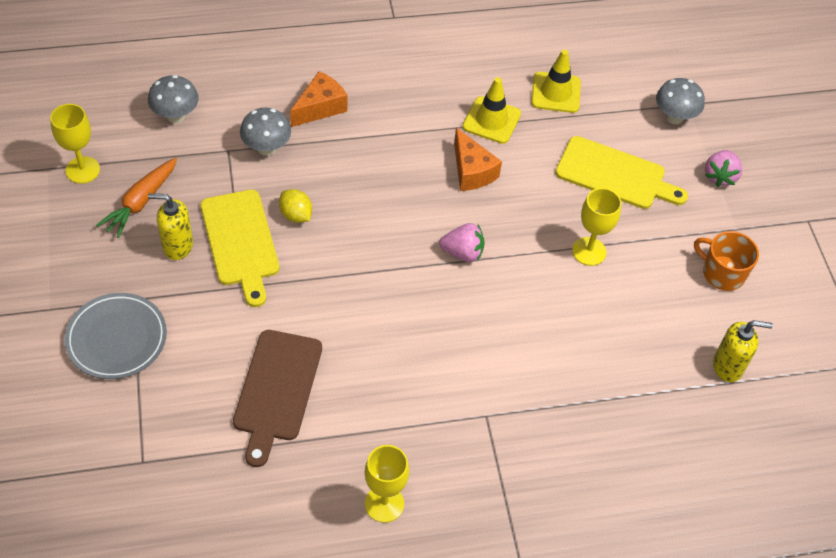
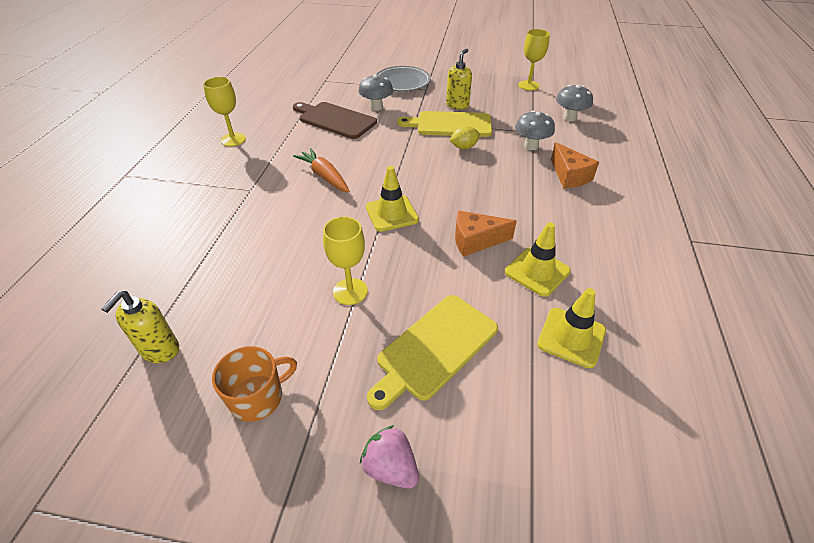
camera: 115 degrees right, 10 degrees down
(140, 202) = (496, 98): orange carrot -> orange carrot (324, 176)
(462, 252) = (391, 213): pink strawberry -> yellow traffic cone
(674, 117) = (509, 456): grey mushroom -> grey mushroom (376, 107)

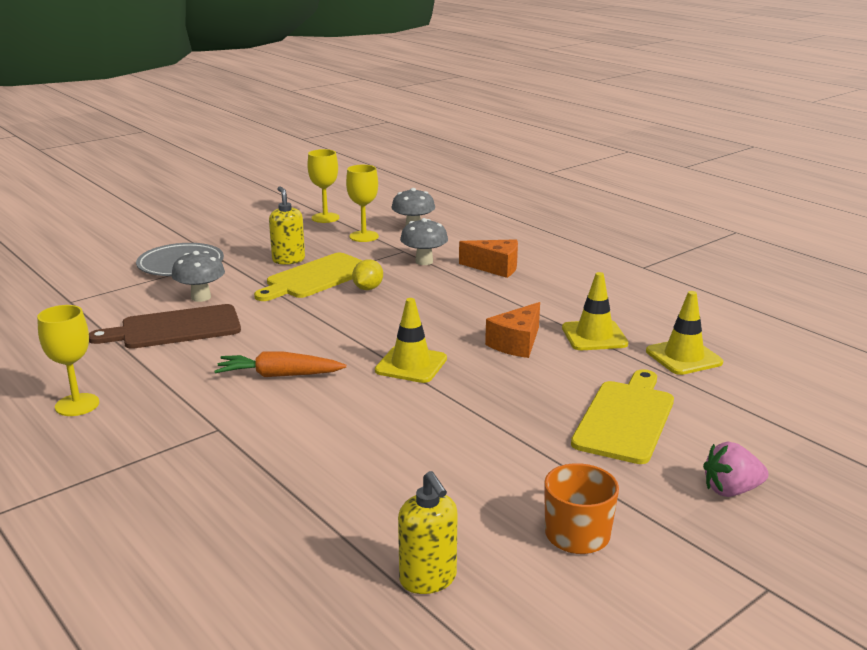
camera: 50 degrees left, 20 degrees down
(350, 291) = (495, 431): yellow goblet -> yellow goblet (364, 236)
(434, 349) = (625, 418): yellow cutting board -> yellow cutting board turned 150 degrees counterclockwise

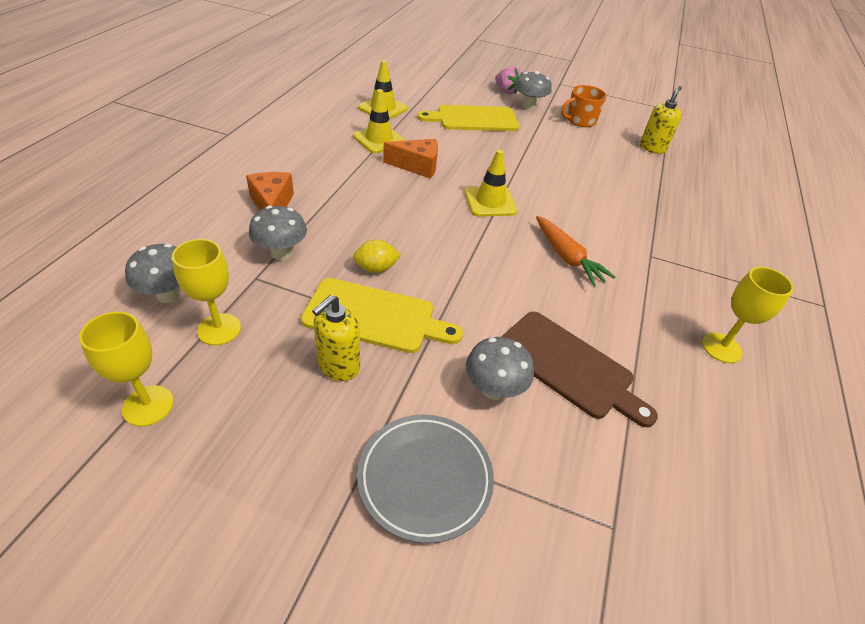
camera: 125 degrees left, 20 degrees up
(657, 493) = (529, 106): none -> grey mushroom

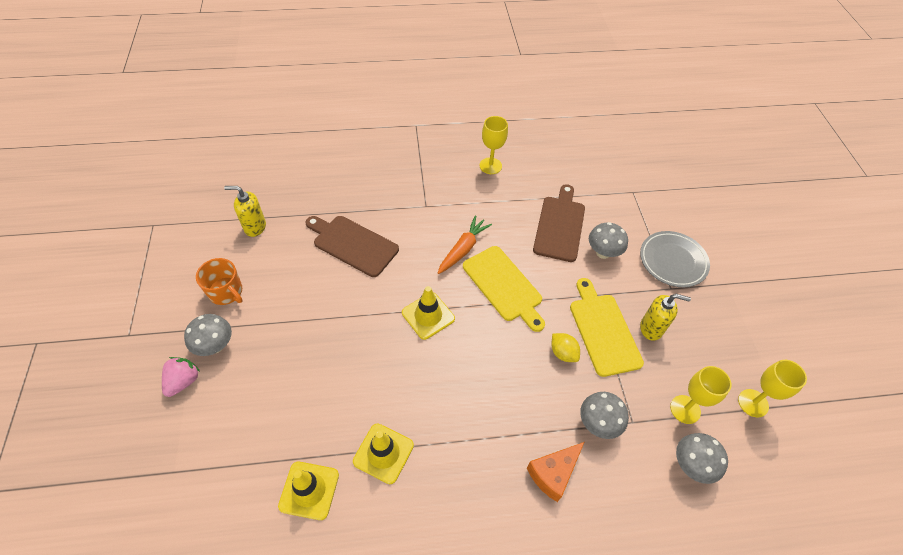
camera: 115 degrees left, 10 degrees up
(417, 166) = (411, 393): orange cheese -> none
(473, 119) = (280, 386): yellow cutting board -> yellow cutting board (504, 286)
(608, 189) = (353, 244): none -> brown cutting board

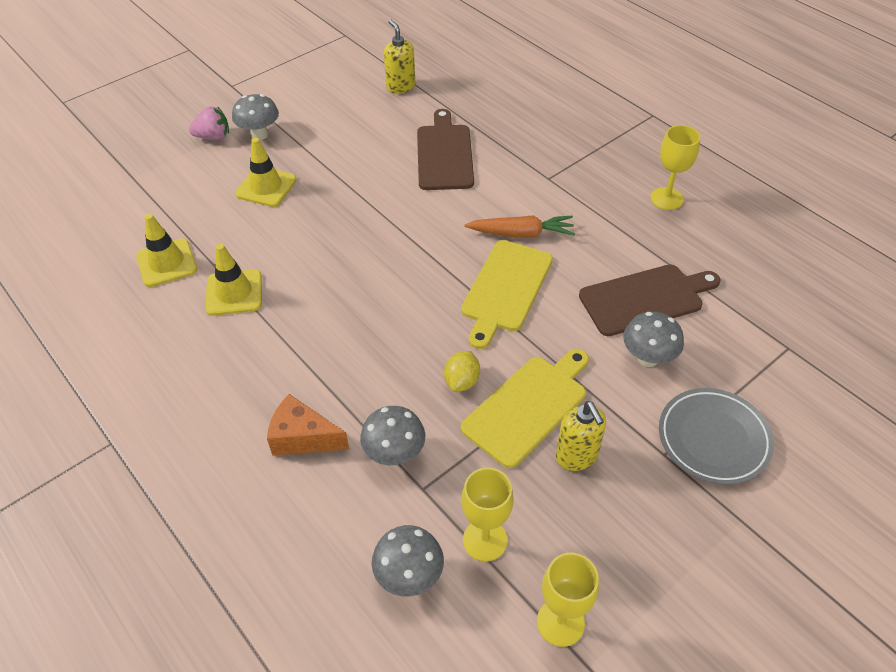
camera: 60 degrees right, 5 degrees down
(226, 292) = (317, 110): orange mug -> none
(428, 316) = (410, 248): yellow traffic cone -> yellow traffic cone (266, 187)

